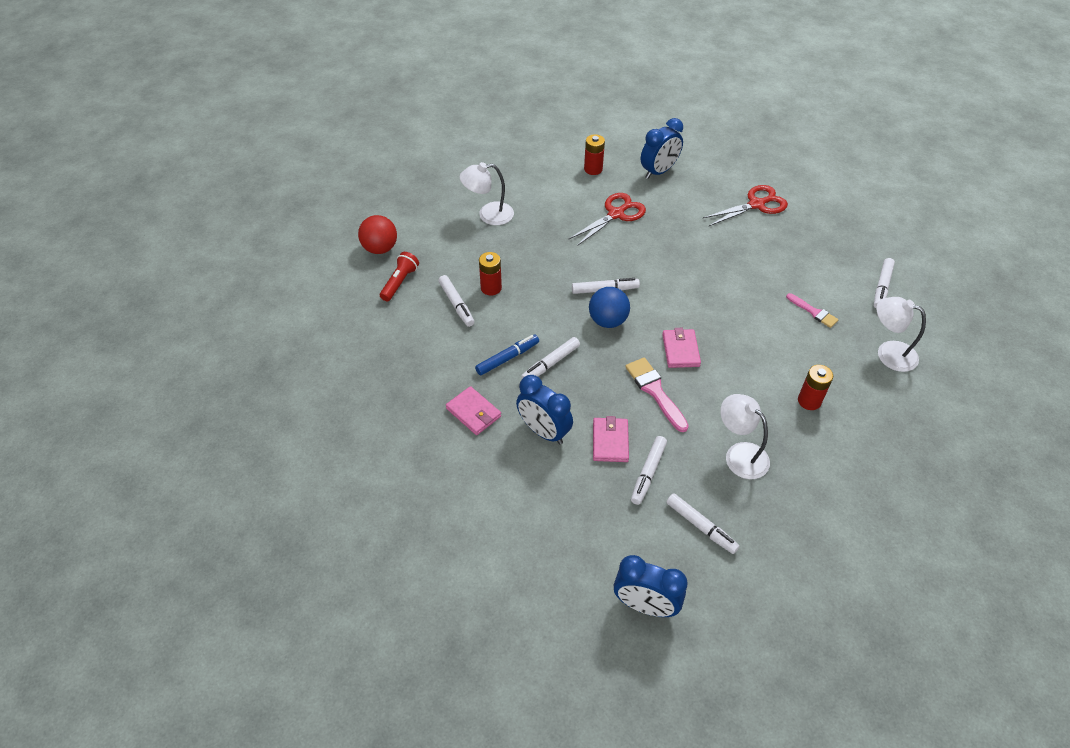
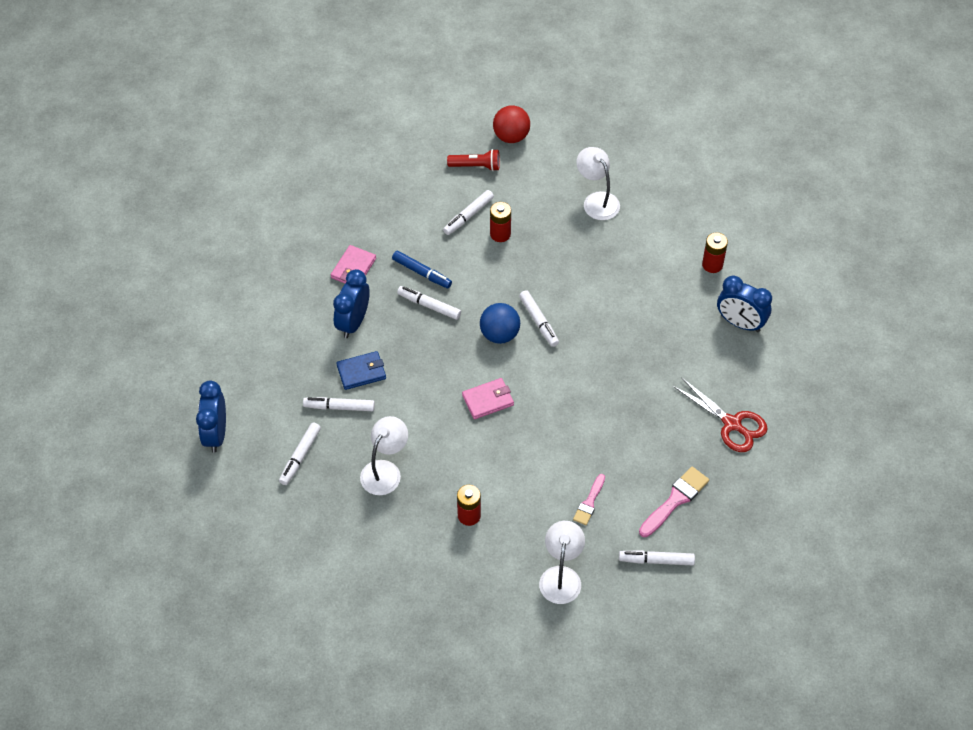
camera: 70 degrees right, 5 degrees up
(610, 441) = (361, 372): pink wallet -> blue wallet
(616, 214) = (651, 303): red scissors -> none
(655, 391) = (430, 391): pink brush -> pink brush (675, 500)

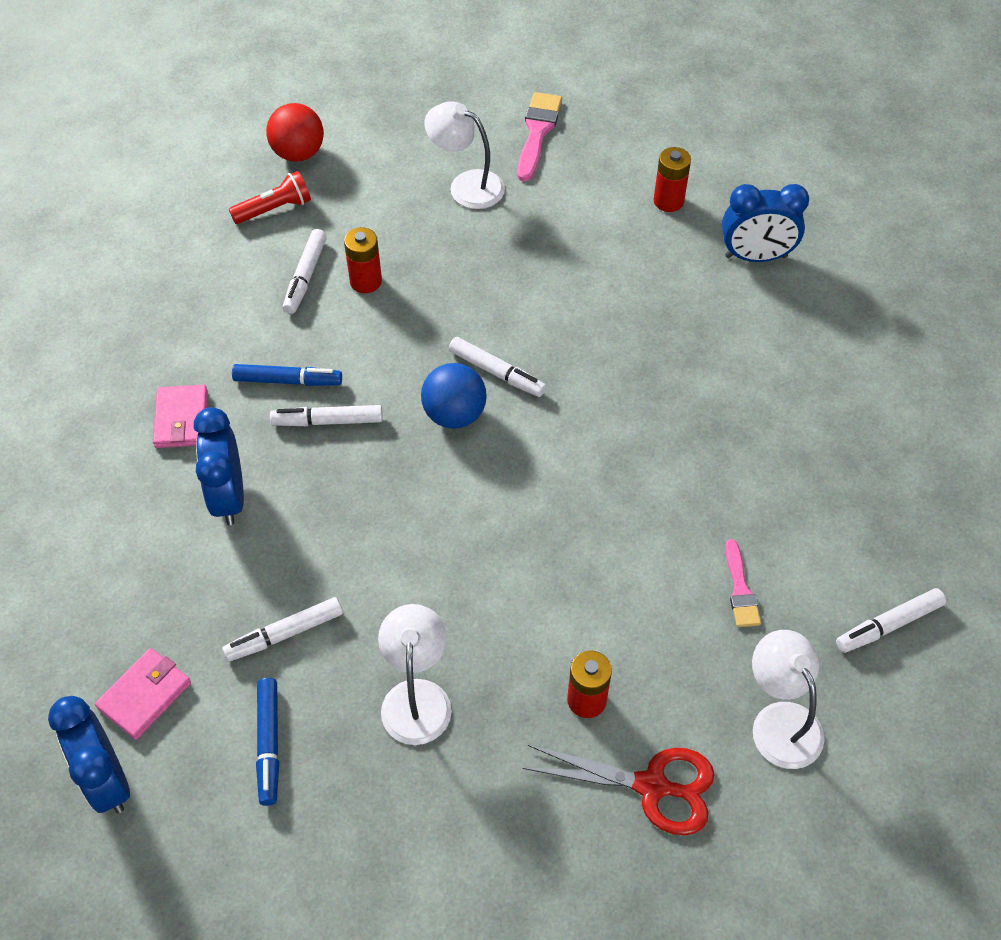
camera: 30 degrees left, 0 degrees up
(300, 456) = (269, 744): white marker -> blue marker
(361, 372) = (286, 564): blue wallet -> none
(488, 400) = (499, 514): pink wallet -> pink wallet (145, 695)
(675, 500) = (849, 526): pink brush -> pink brush (537, 132)
(732, 424) = (842, 388): red scissors -> red scissors (652, 786)

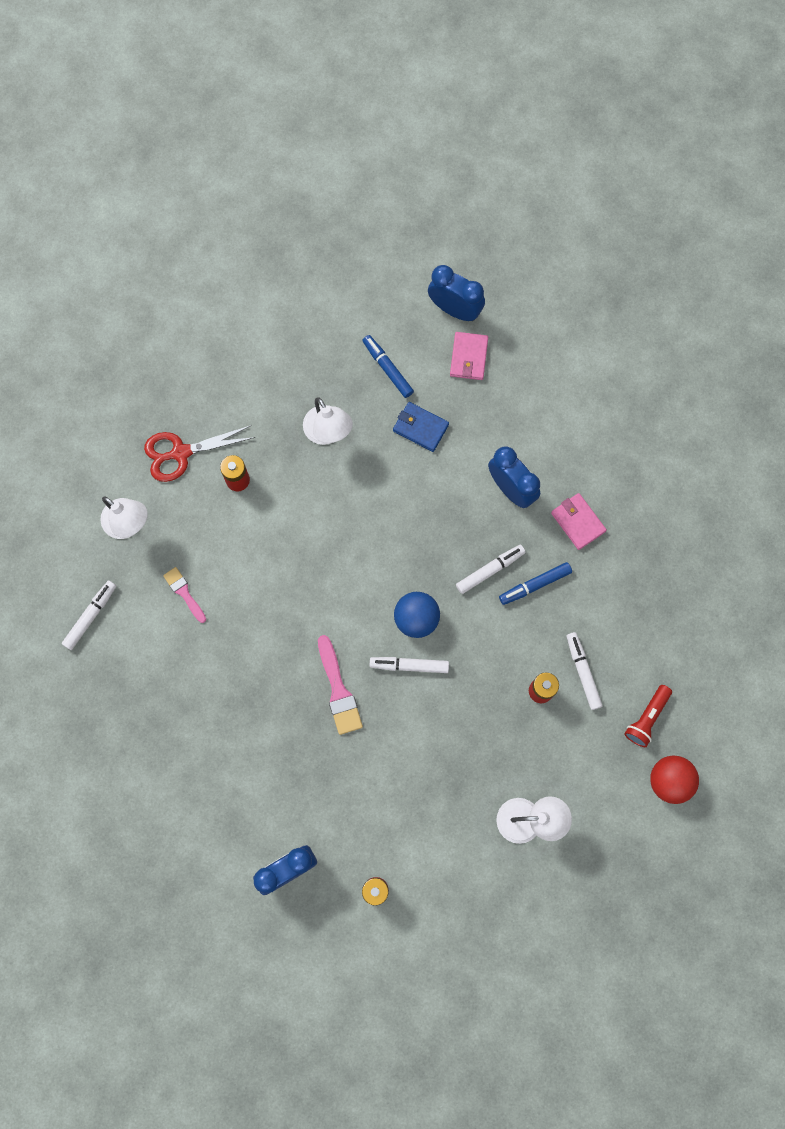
camera: 150 degrees right, 20 degrees up
(284, 634) = (420, 428): white marker -> blue wallet
(537, 132) = (510, 907): pink brush -> pink brush (338, 690)

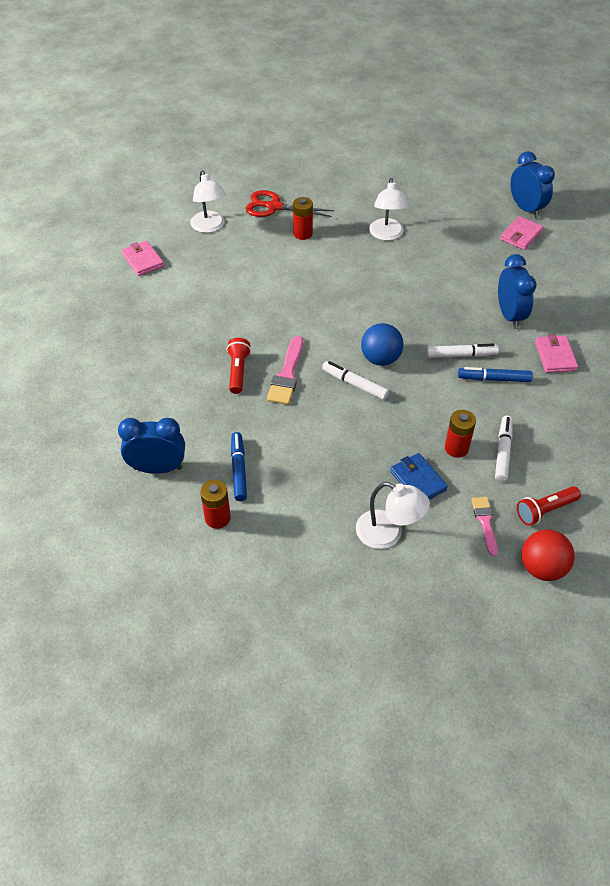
camera: 30 degrees right, 25 degrees down
(91, 616) = (143, 260): white marker -> pink wallet
(184, 593) = (217, 274): pink brush -> pink brush (485, 522)
(289, 713) = (238, 371): none -> red flashlight
(387, 368) = (454, 219): blue marker -> blue marker (239, 470)
(420, 428) = (458, 257): blue wallet -> blue wallet (418, 480)

